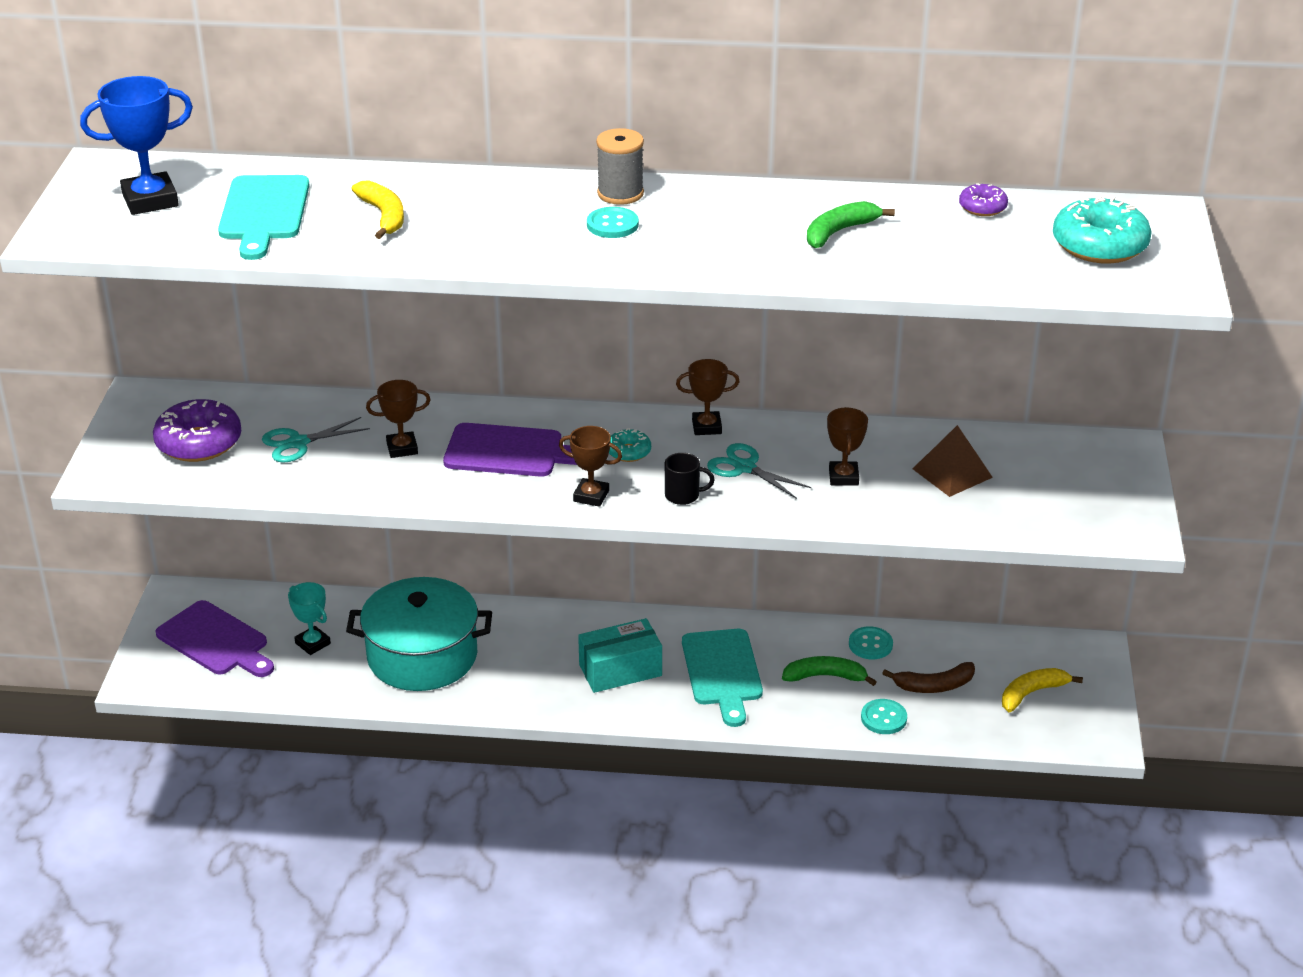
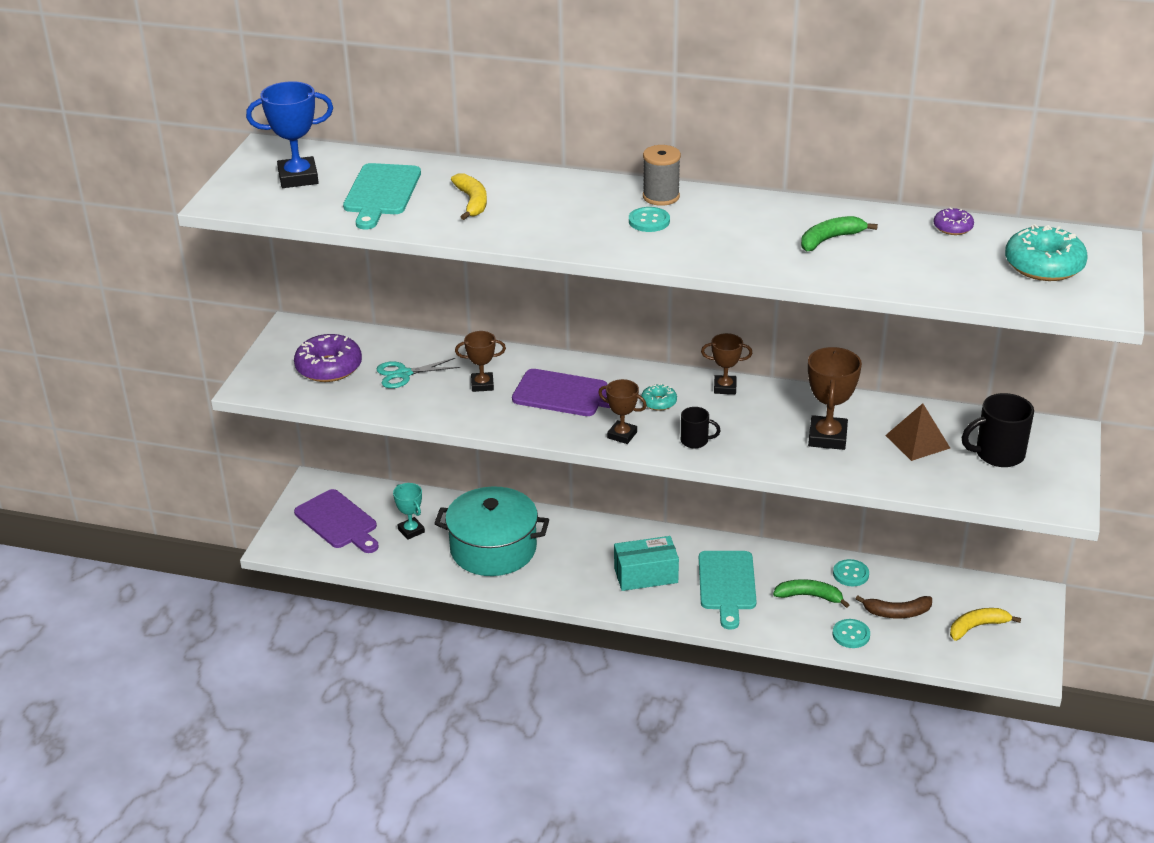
camera: 10 degrees right, 0 degrees up
(745, 468) = (749, 423): turquoise scissors -> none
(843, 477) = (827, 437): brown trophy -> brown trophy, size x1.60
(1050, 480) = (998, 454): none -> black mug

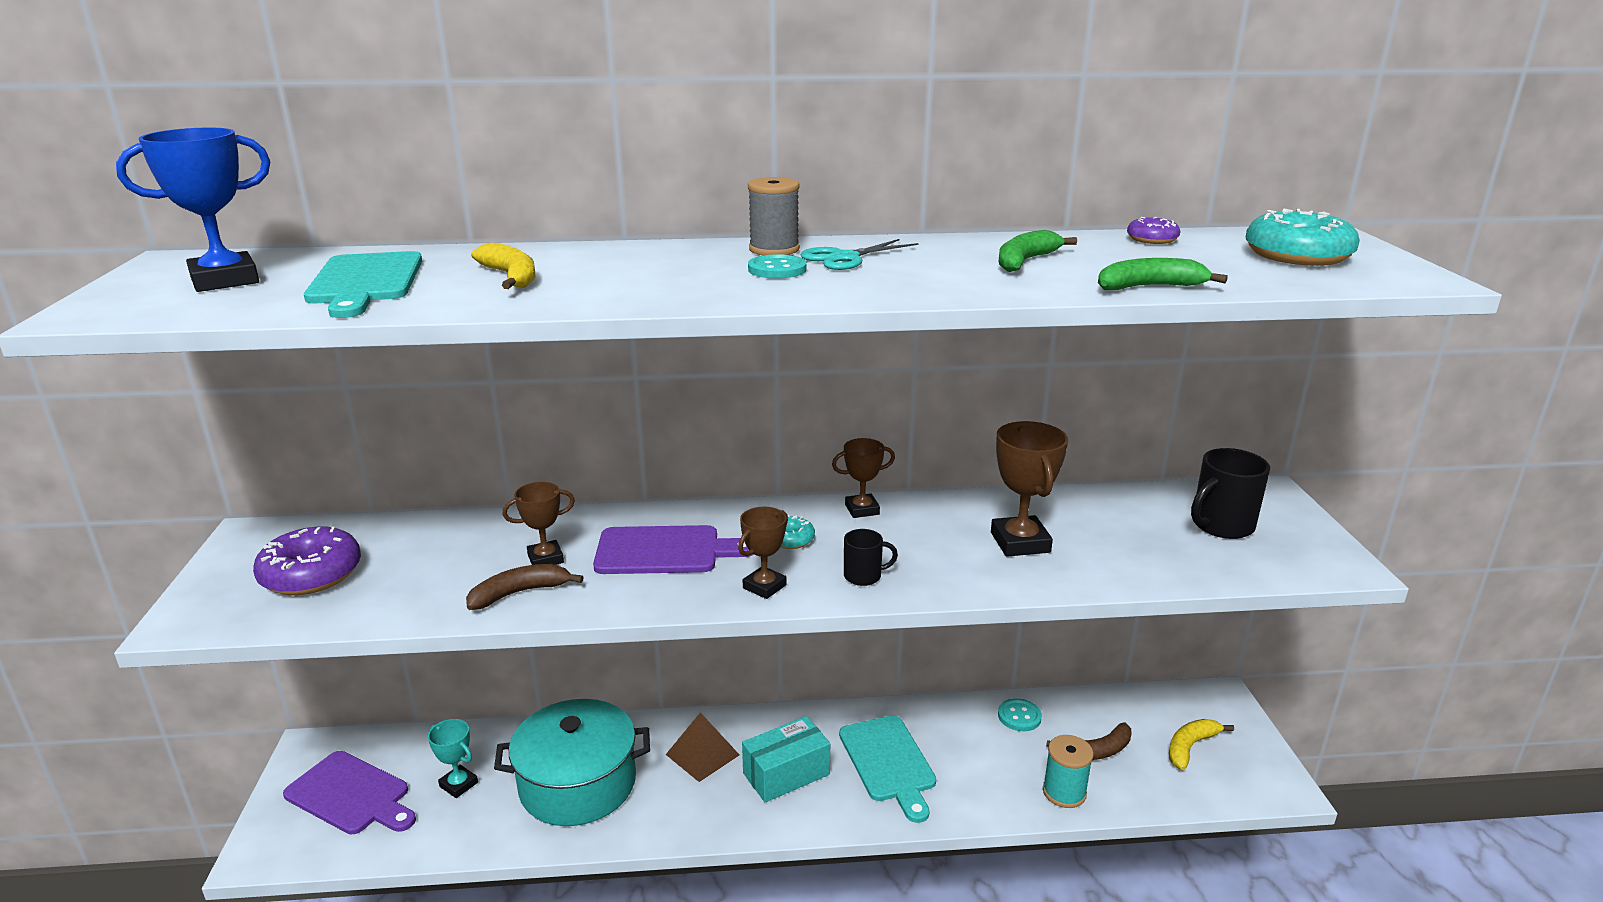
camera: 20 degrees left, 10 degrees down
(404, 374) = (427, 564): turquoise scissors -> turquoise scissors (845, 258)
(458, 407) = (519, 593): none -> brown banana
(622, 435) = (764, 586): brown trophy -> brown trophy turned 60 degrees counterclockwise
(809, 596) = (990, 754): green banana -> green banana (1149, 287)
(851, 635) = (1064, 792): turquoise button -> turquoise spool
(917, 441) = (1124, 528): brown pyramid -> brown pyramid (702, 754)

